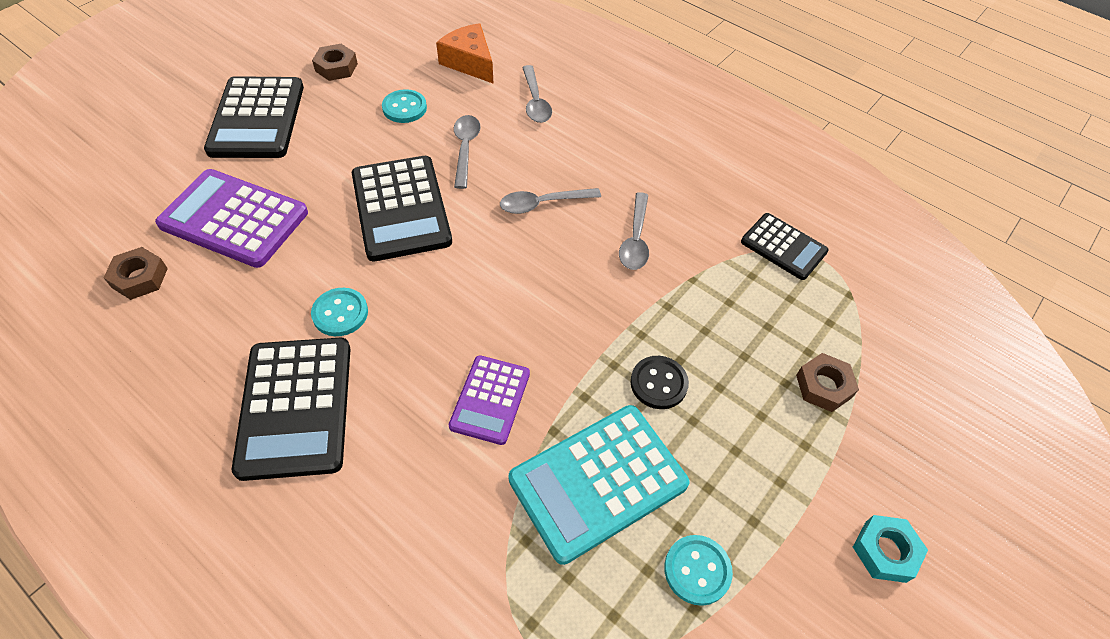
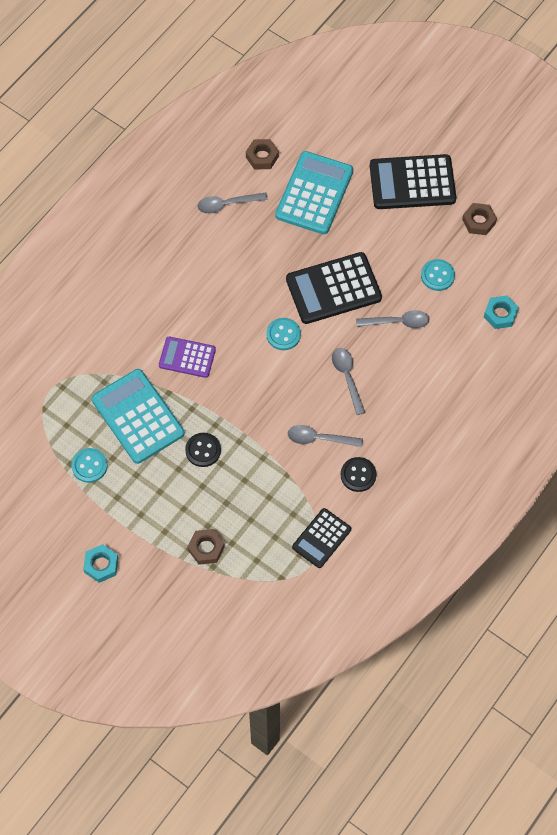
camera: 90 degrees right, 10 degrees up
(234, 219) = (314, 193): purple calculator -> turquoise calculator
(296, 407) = (178, 259): black calculator -> none
(340, 313) = (243, 269): turquoise button -> turquoise button (283, 334)
(469, 62) = (500, 314): orange cheese -> turquoise nut
(535, 101) = (458, 366): grey spoon -> grey spoon (227, 204)
(687, 203) = (358, 475): none -> black button

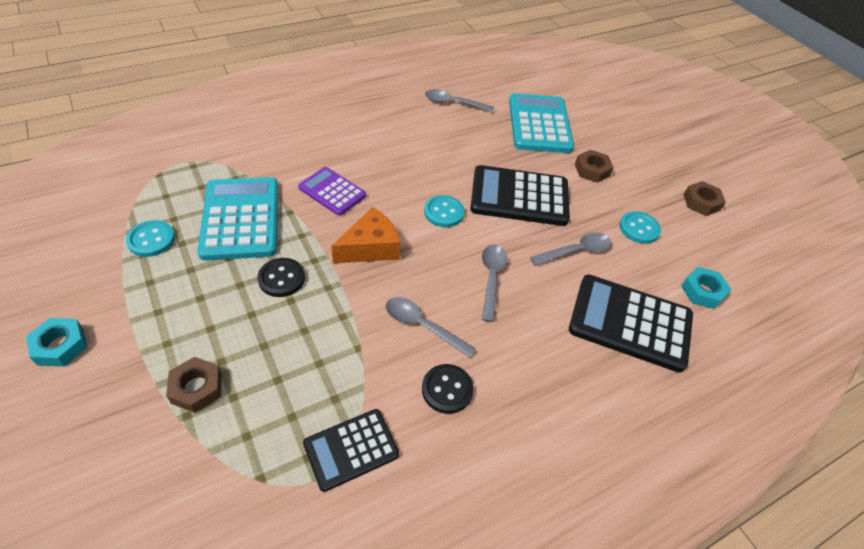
camera: 20 degrees right, 15 degrees down
(248, 394) = (370, 247): none -> orange cheese
(262, 157) = (505, 87): brown nut -> brown nut (592, 170)
(314, 193) = (539, 124): turquoise calculator -> turquoise calculator turned 45 degrees counterclockwise
(397, 322) = (576, 251): grey spoon -> grey spoon turned 45 degrees counterclockwise
(412, 183) = (640, 150): black calculator -> black calculator (630, 323)

